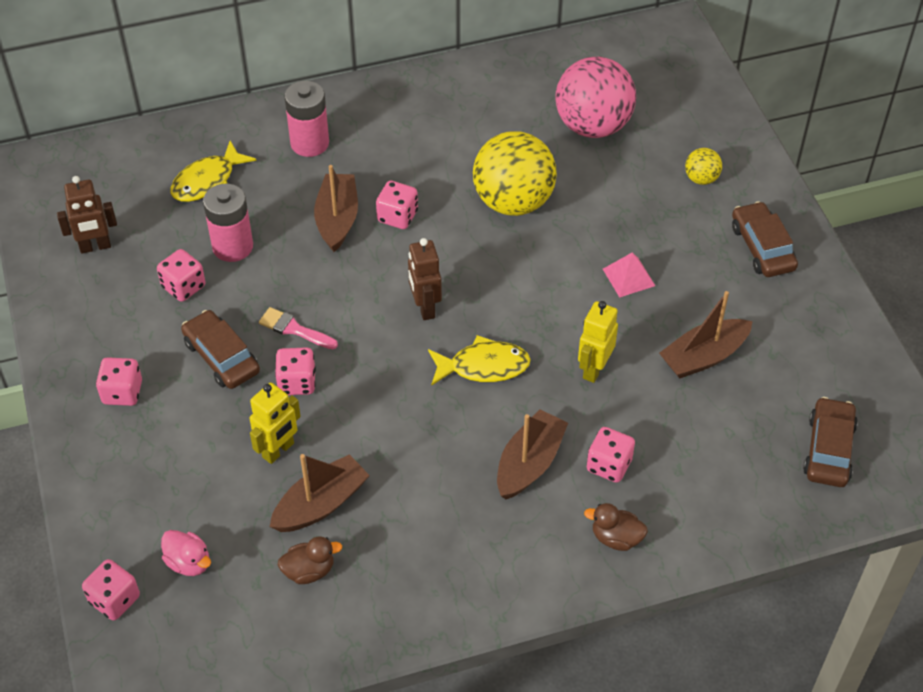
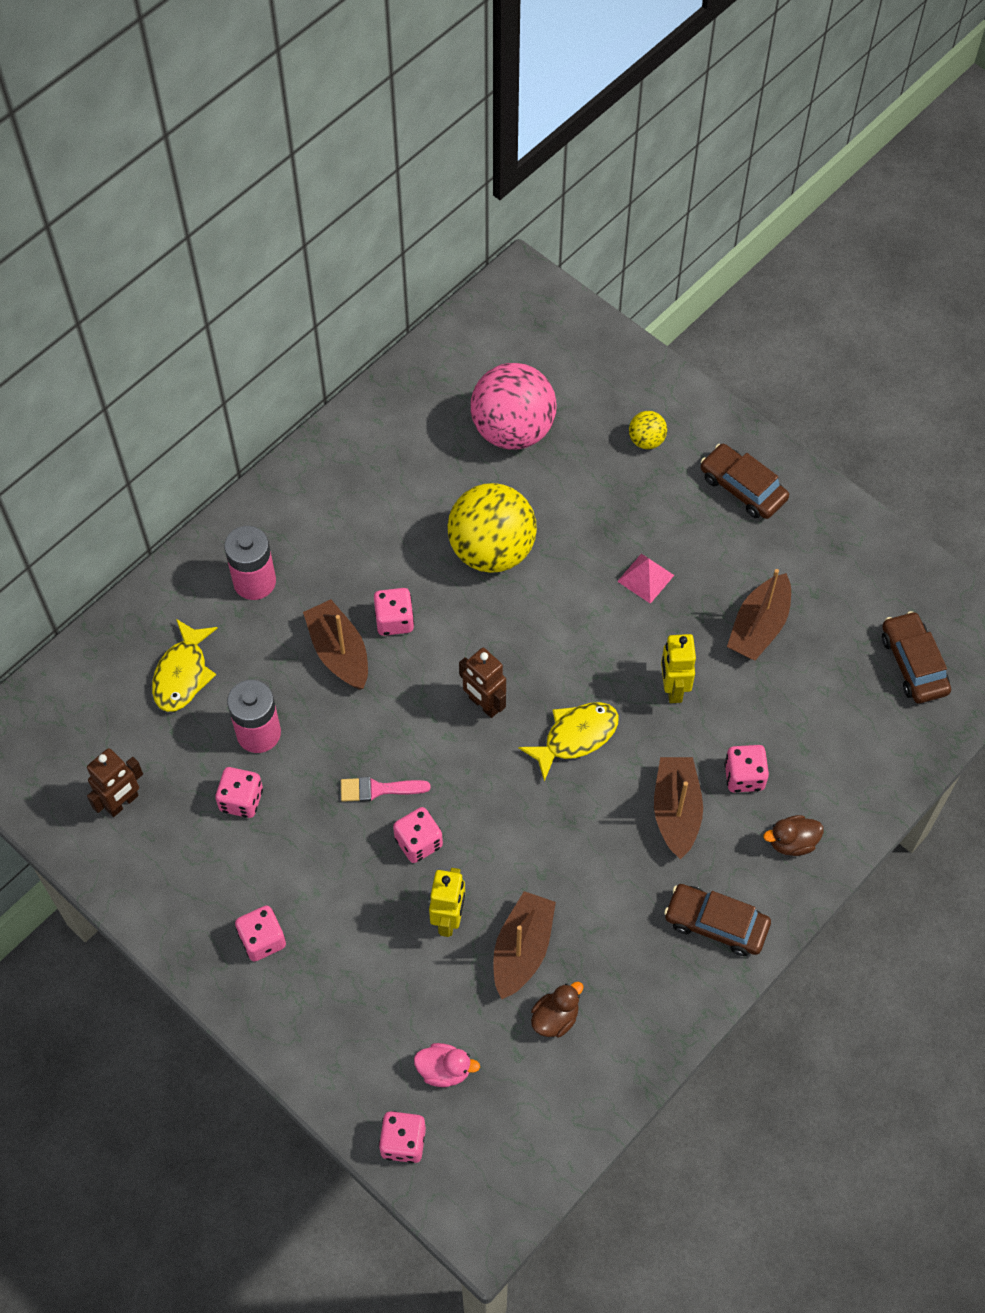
camera: 30 degrees left, 10 degrees up
(221, 357) = (330, 854): brown car -> brown car (716, 924)

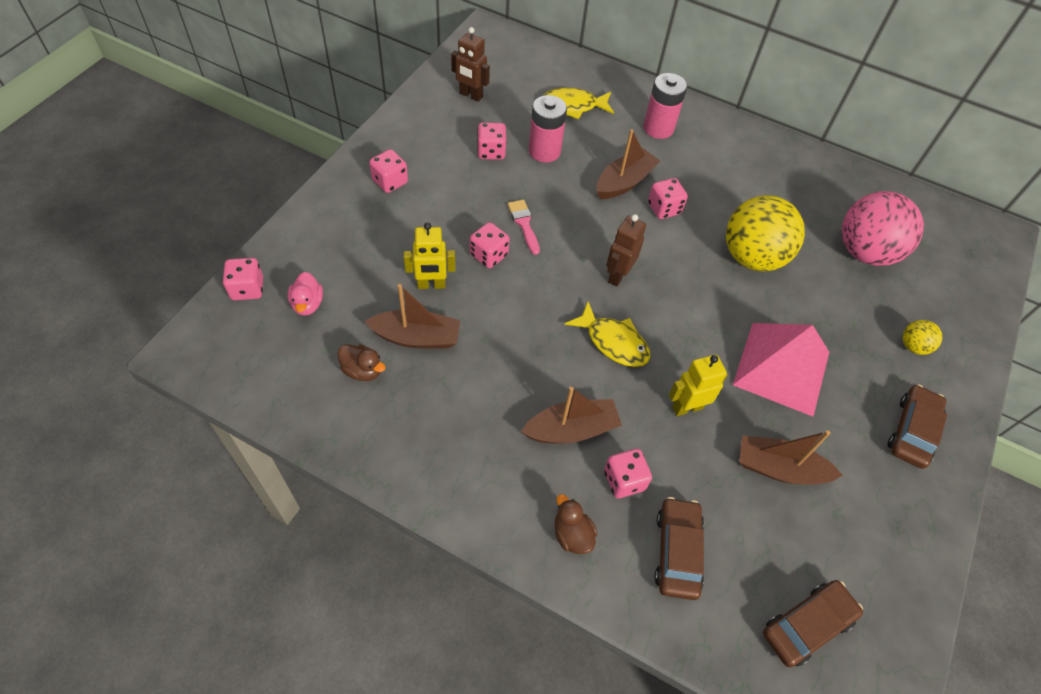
camera: 70 degrees right, 5 degrees down
(645, 578) = (782, 368): pink pyramid -> pink pyramid, size x2.20
(716, 924) = (473, 480): brown car -> brown car (677, 552)

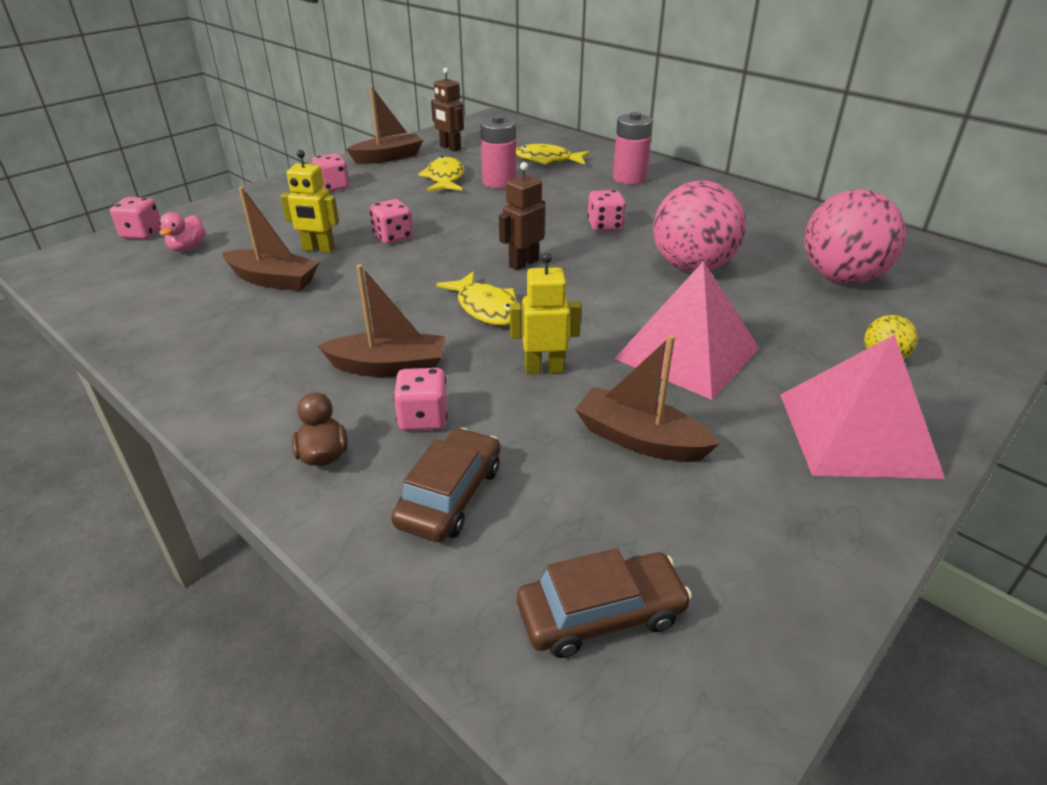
camera: 20 degrees right, 20 degrees down
(362, 370) = (199, 295): brown duck -> none
(491, 152) = (445, 178): pink dice -> yellow fish
(524, 224) = (445, 222): pink brush -> none
(624, 182) = (571, 206): brown boat -> brown boat (388, 157)
(752, 257) = (692, 267): yellow ball -> pink ball
(912, 431) = (856, 433): brown car -> pink pyramid

